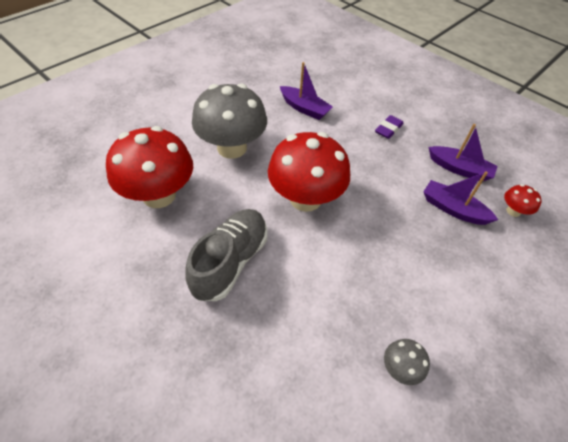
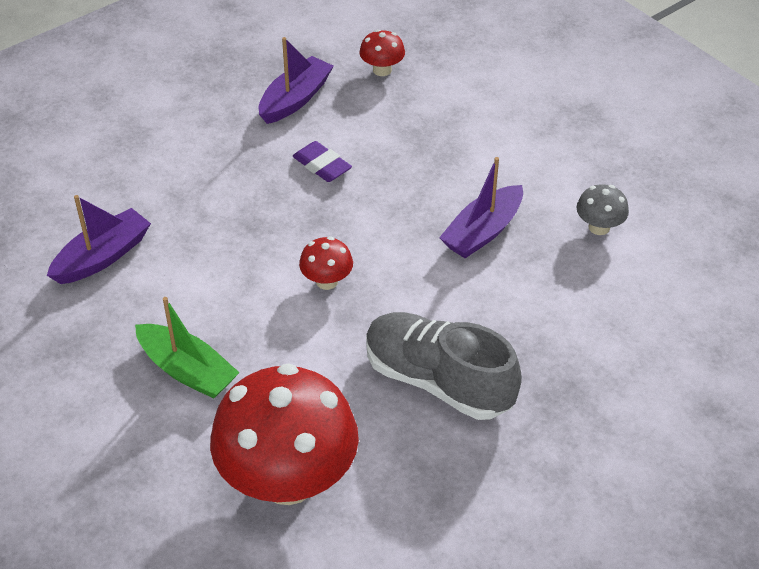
camera: 80 degrees left, 5 degrees down
(232, 148) = (187, 370): grey mushroom -> green boat
(305, 199) = (327, 281): red mushroom -> red mushroom, size x0.43
(388, 129) = (189, 157): purple eraser -> purple eraser (322, 166)
(453, 209) = (370, 125): purple boat -> purple boat (483, 232)

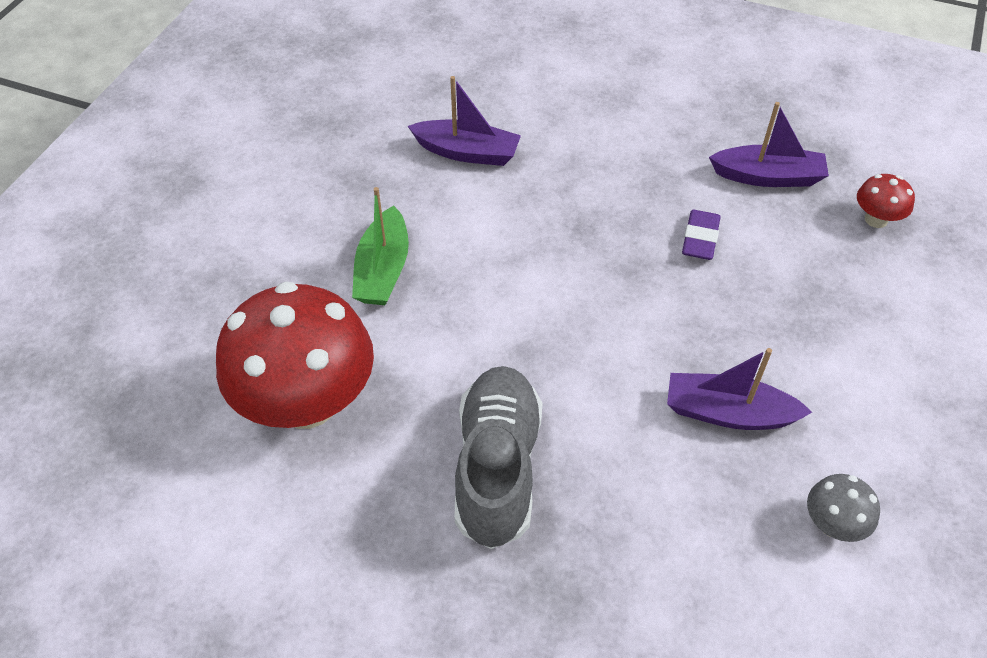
camera: 60 degrees right, 5 degrees up
(327, 281) = (557, 315): red mushroom -> none

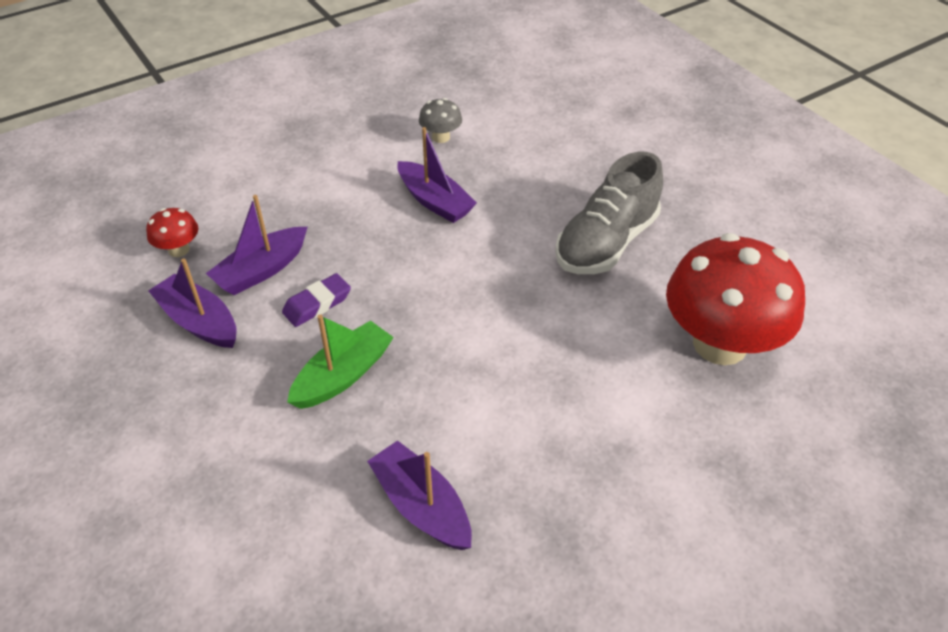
camera: 145 degrees left, 5 degrees down
(383, 270) = (596, 419): green boat -> green boat (343, 375)
(784, 241) = (262, 270): none -> purple boat

